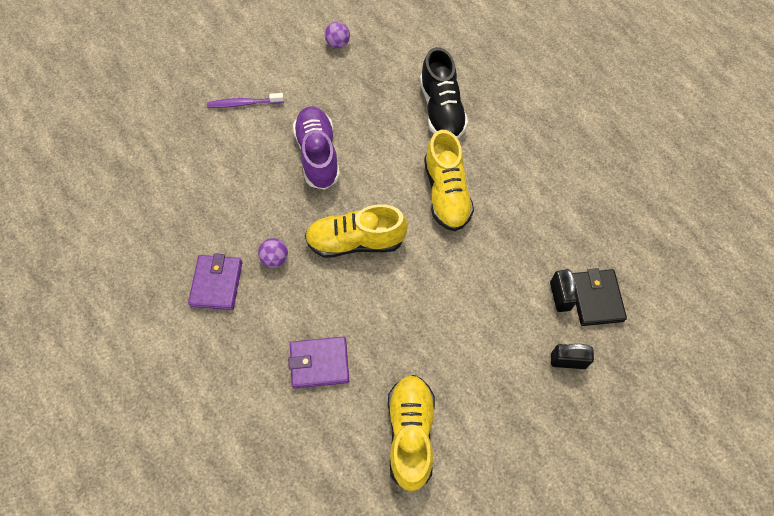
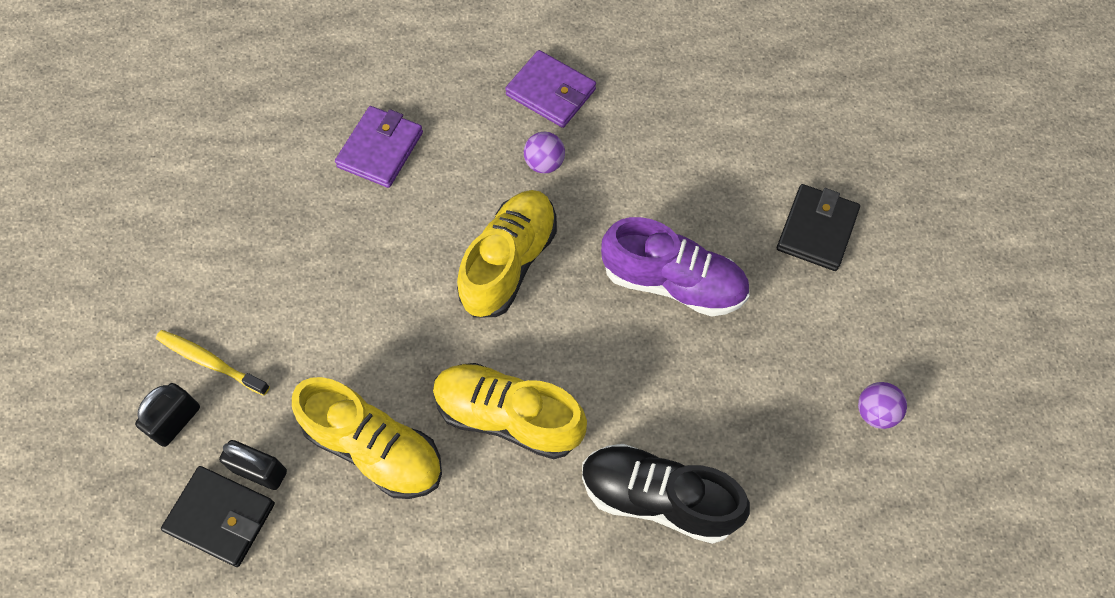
camera: 120 degrees right, 0 degrees up
(243, 103) = (816, 230): purple toothbrush -> black wallet
(410, 434) = (235, 199): yellow shoe -> yellow shoe (374, 449)
(523, 367) = (210, 362): none -> yellow toothbrush

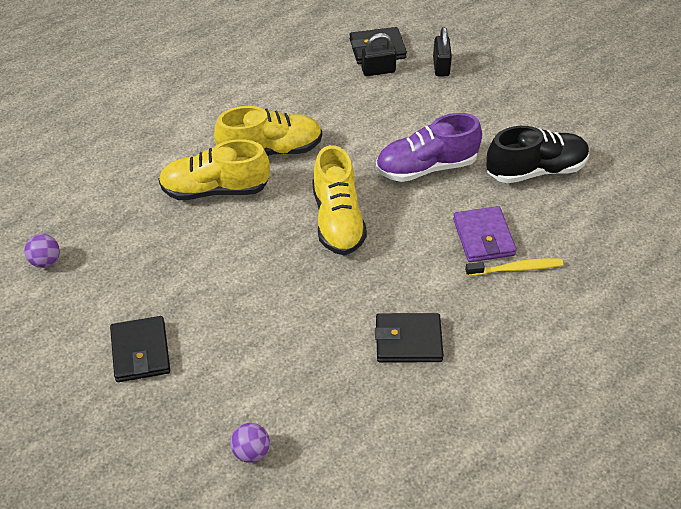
camera: 145 degrees right, 15 degrees down
(210, 362) = (453, 94): yellow toothbrush -> yellow toothbrush (516, 268)
(374, 449) = (330, 105): yellow shoe -> yellow shoe (215, 189)
(544, 163) = (368, 289): purple ball -> purple ball (251, 452)
(551, 92) = (408, 341): purple wallet -> black wallet
(658, 498) = (158, 158): black shoe -> black shoe (535, 170)
(673, 283) = (223, 264): purple shoe -> purple shoe (426, 167)

